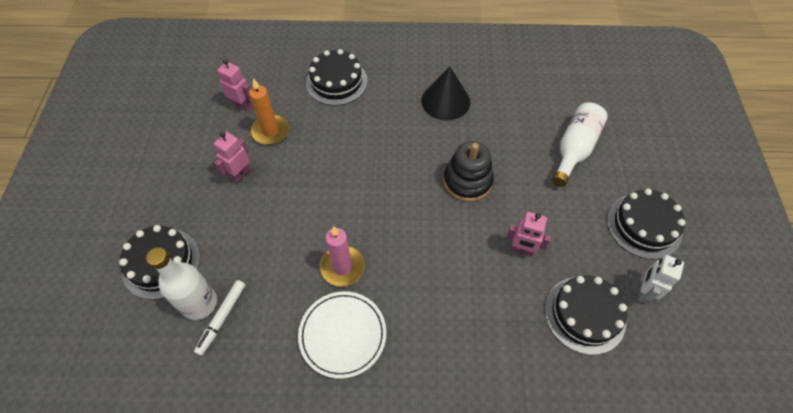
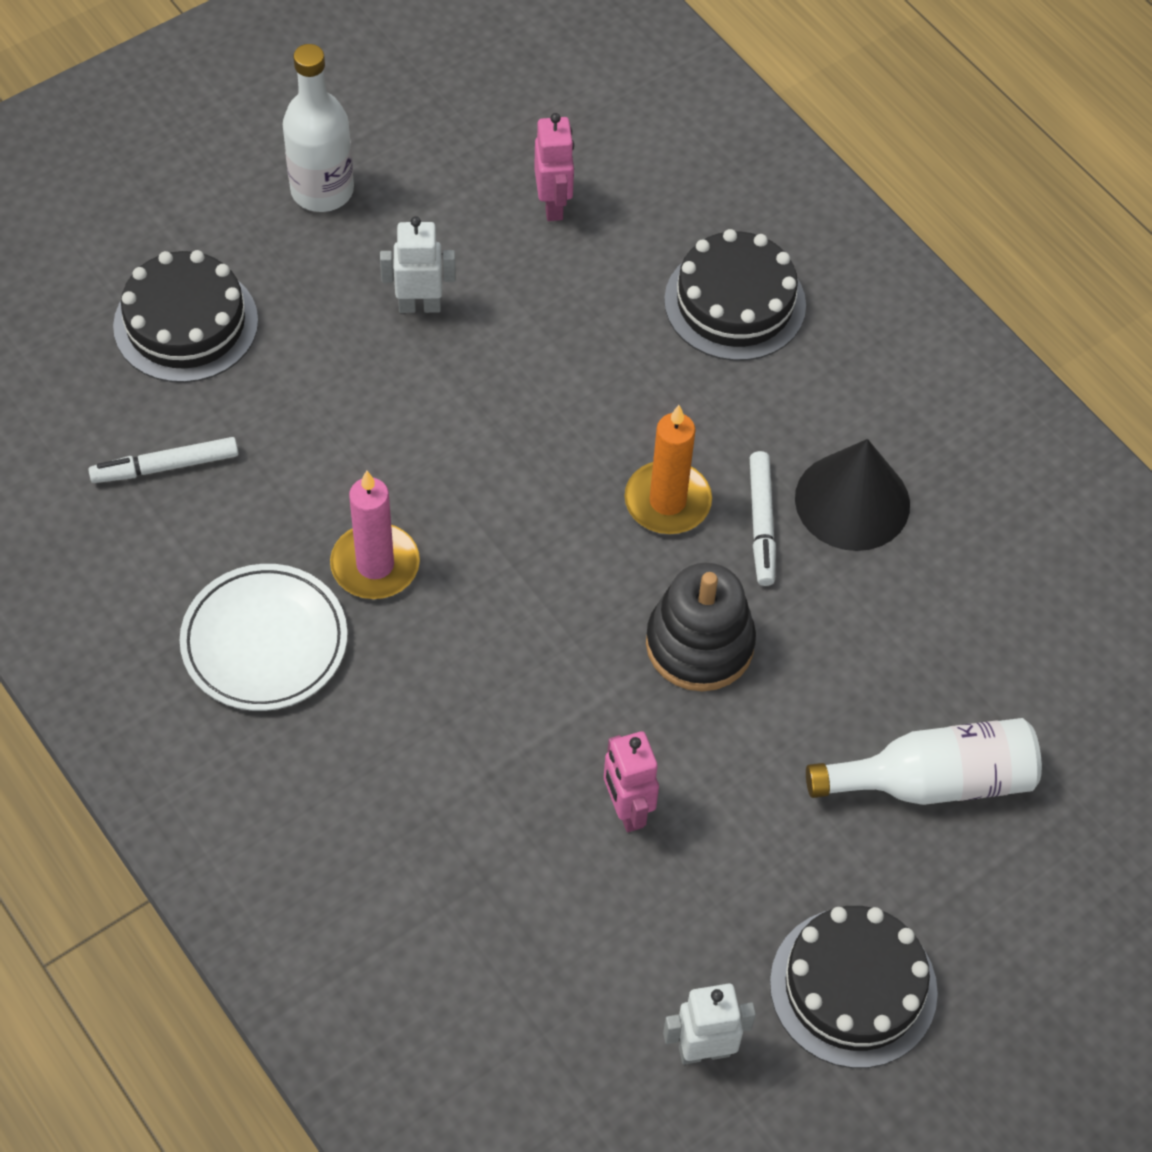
camera: 50 degrees right, 0 degrees up
(199, 303) = (165, 420): white bottle -> white bottle (322, 190)
(240, 174) = (419, 306): pink robot -> white robot
(270, 131) = (539, 284): orange candle -> orange candle (667, 501)
(432, 131) = (761, 523): none -> white marker
(584, 314) = (580, 974): black cake -> none

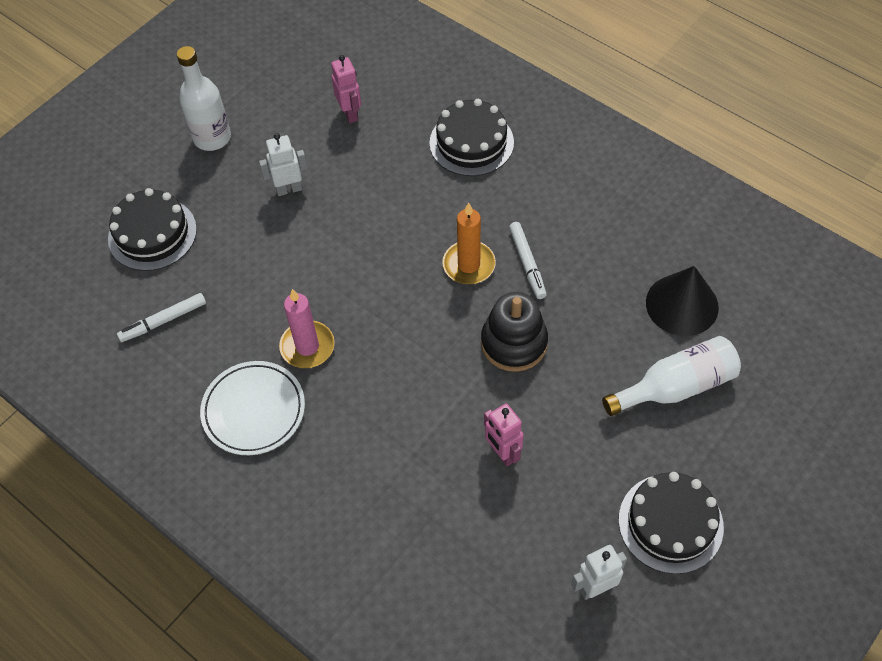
camera: 10 degrees left, 0 degrees up
(852, 501) = (575, 237): black cone -> black cone (682, 304)

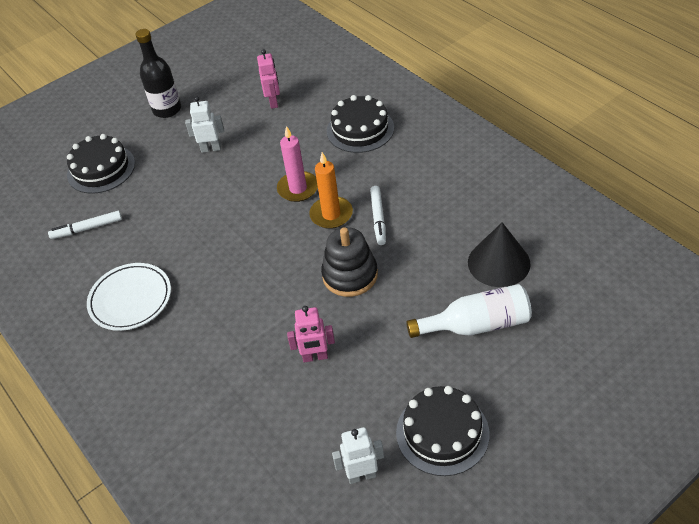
camera: 15 degrees right, 10 degrees down
(212, 138) = (167, 110): white bottle -> black bottle
(307, 346) = (187, 259): pink candle -> pink candle (298, 188)
(502, 453) = (315, 357): pink robot -> pink robot turned 75 degrees counterclockwise

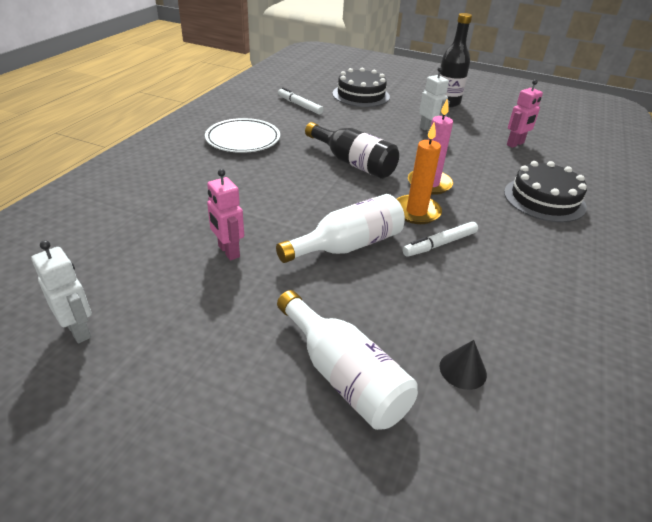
camera: 55 degrees right, 10 degrees down
(233, 227) = (353, 163): none -> black bottle
(350, 275) = (348, 245): black stacking toy -> white bottle
(442, 433) = (155, 389): black cake -> none
(498, 263) = (463, 370): black cone -> black cone, size x0.51

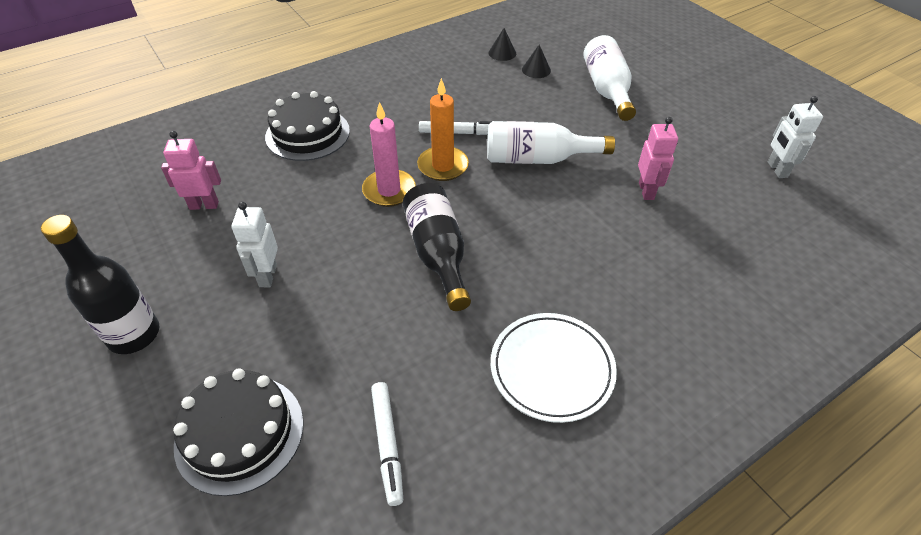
camera: 145 degrees left, 10 degrees up
(538, 383) = (502, 53): none -> black cone

